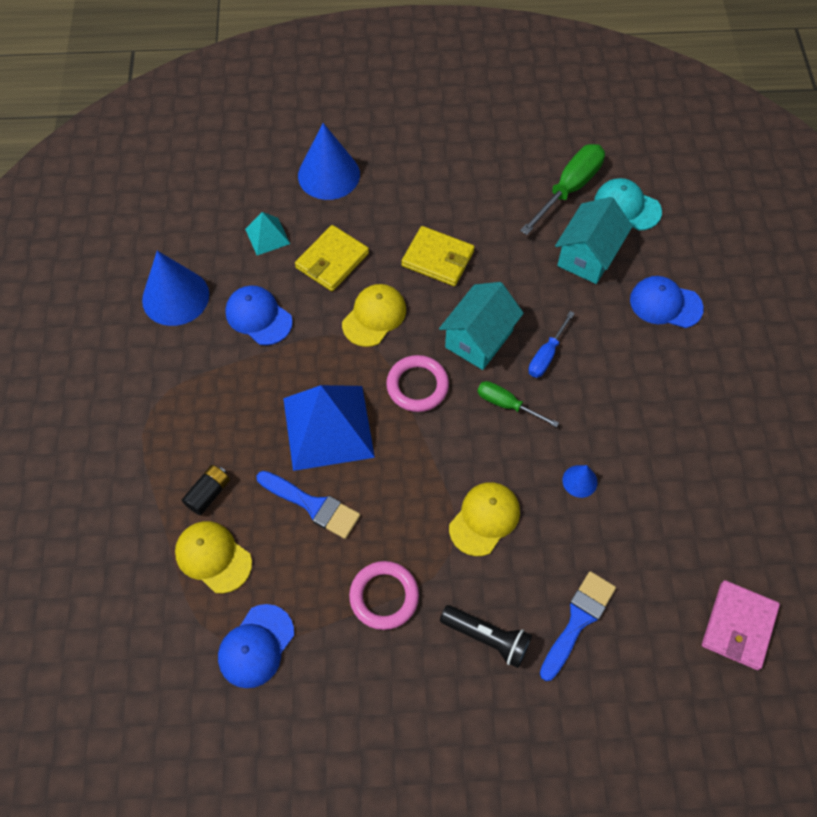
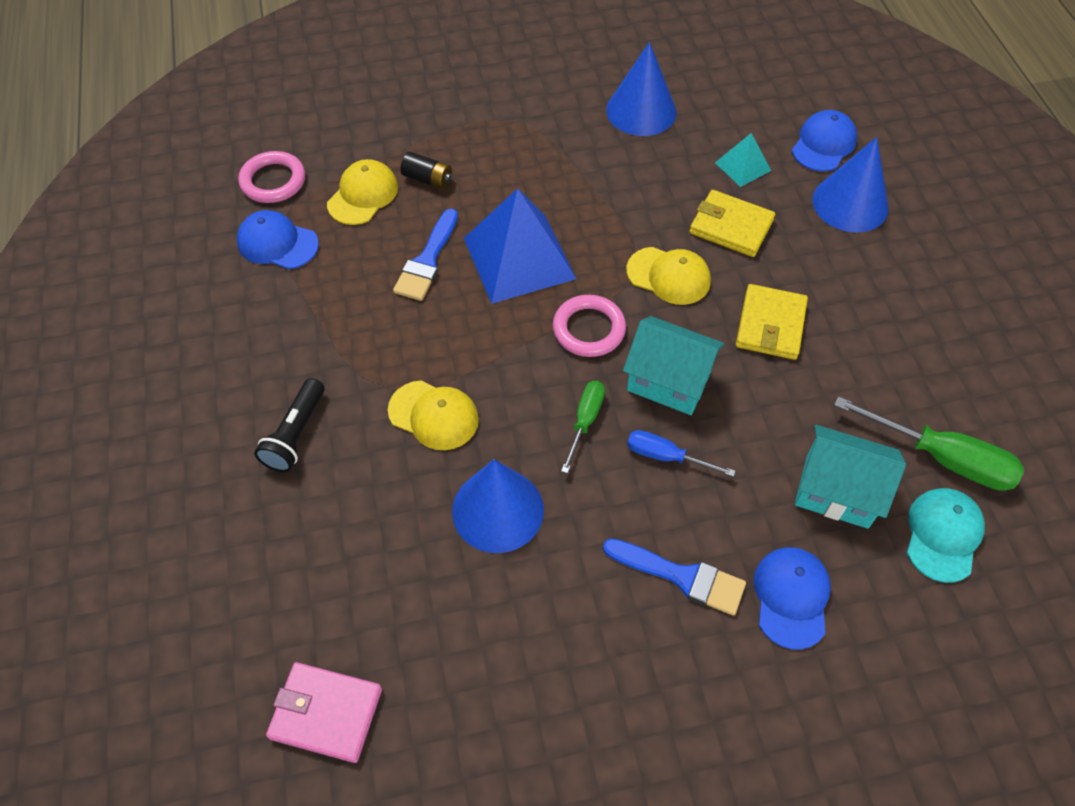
camera: 80 degrees right, 5 degrees down
(258, 316) = (638, 178): blue cap -> blue cap (823, 144)
(384, 596) = (334, 336): pink ring -> pink ring (273, 181)
(578, 621) = (320, 523): blue brush -> blue brush (681, 576)
(579, 481) = (498, 510): blue cone -> blue cone, size x2.10

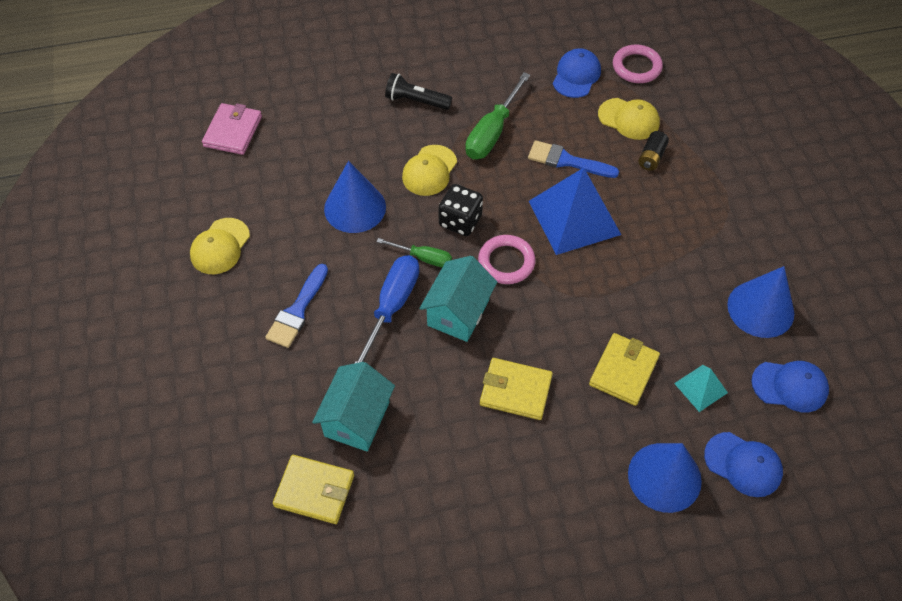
camera: 90 degrees right, 0 degrees up
(523, 378) = (460, 221): none -> black dice
(666, 456) = (392, 307): blue screwdriver -> blue screwdriver, size x1.70
(669, 276) = (563, 319): yellow cap -> yellow cap (220, 246)
(791, 597) = (275, 377): blue cap -> blue cap (790, 386)
(942, 458) = (383, 504): green screwdriver -> green screwdriver (492, 132)
(943, 535) = (314, 490): turquoise cap -> yellow wallet

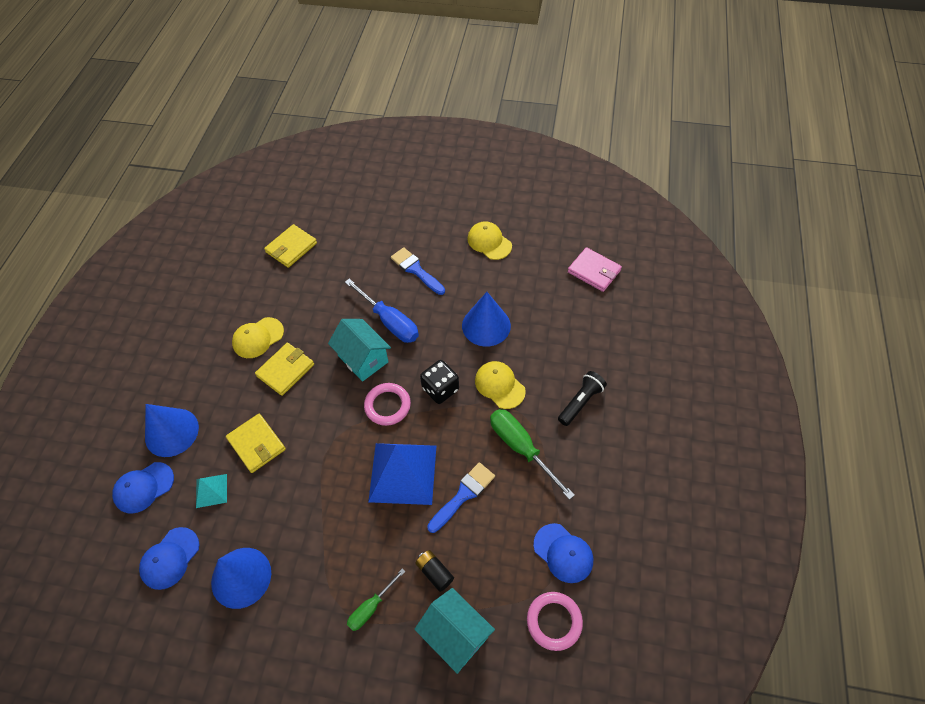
camera: 115 degrees right, 0 degrees up
(357, 419) = (321, 279): turquoise house -> turquoise house (455, 634)
(423, 258) = (419, 353): green screwdriver -> green screwdriver (371, 607)
(629, 119) = (488, 575): yellow cap -> yellow cap (258, 338)

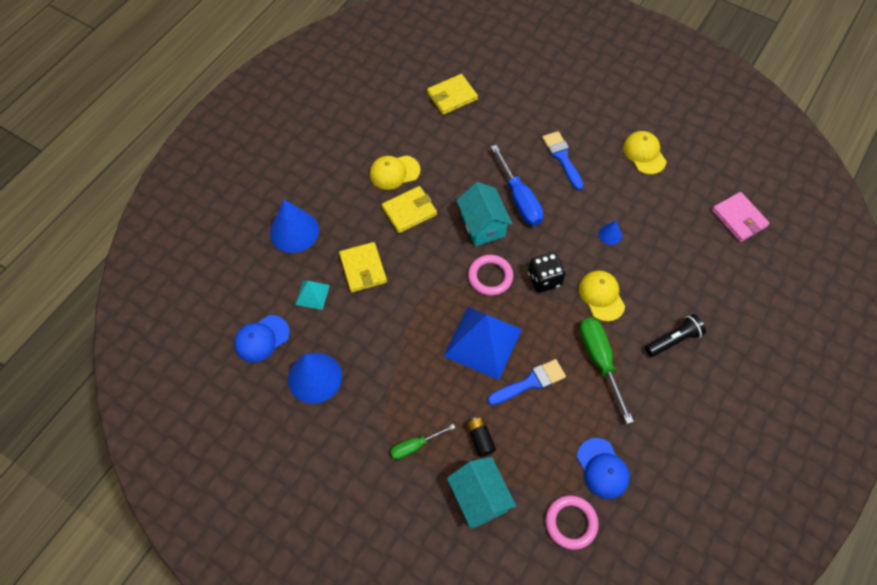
camera: 20 degrees right, 5 degrees up
(143, 487) = (257, 271): blue cap -> none
(486, 325) = (610, 234): blue cone -> blue cone, size x0.48

